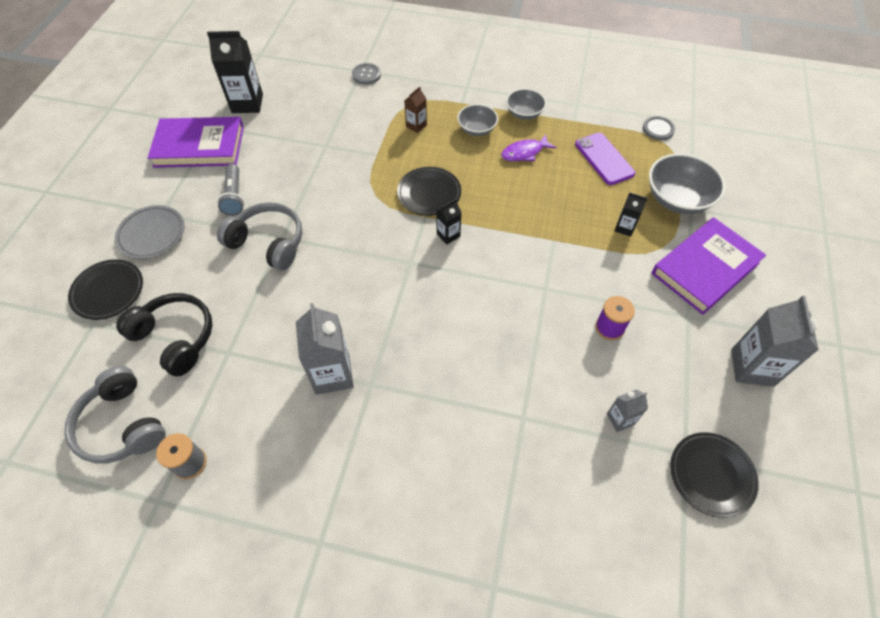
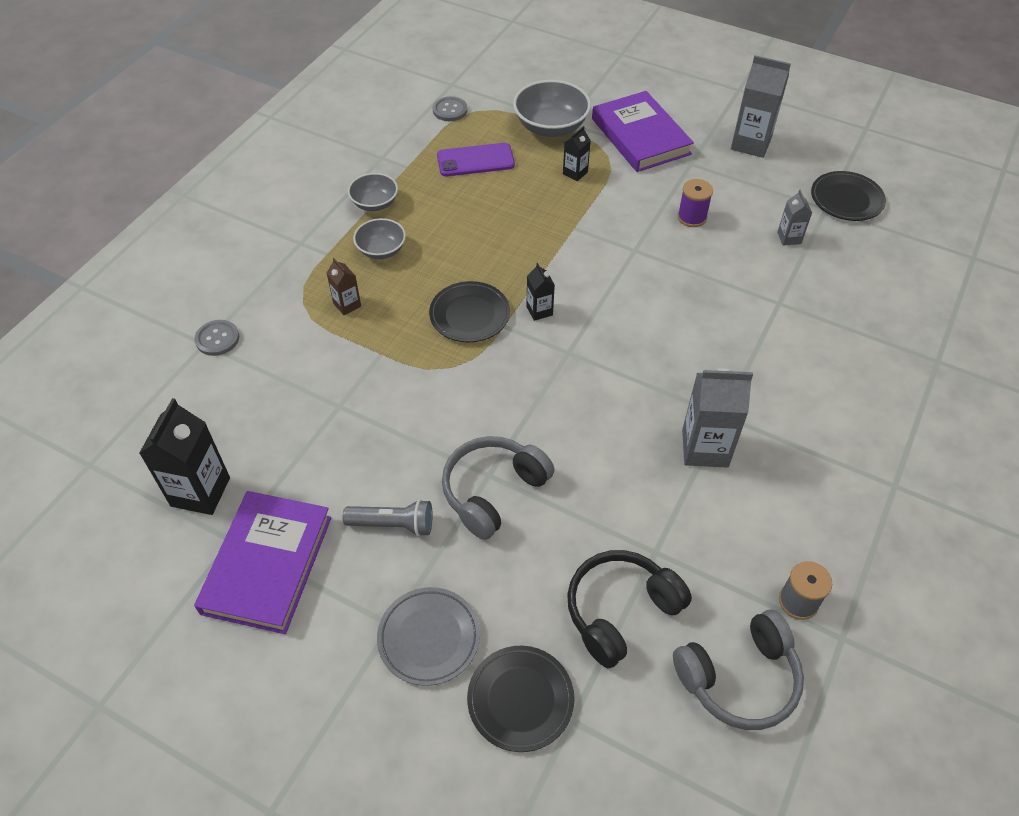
camera: 75 degrees left, 5 degrees down
(524, 152) = (439, 219): purple fish -> none

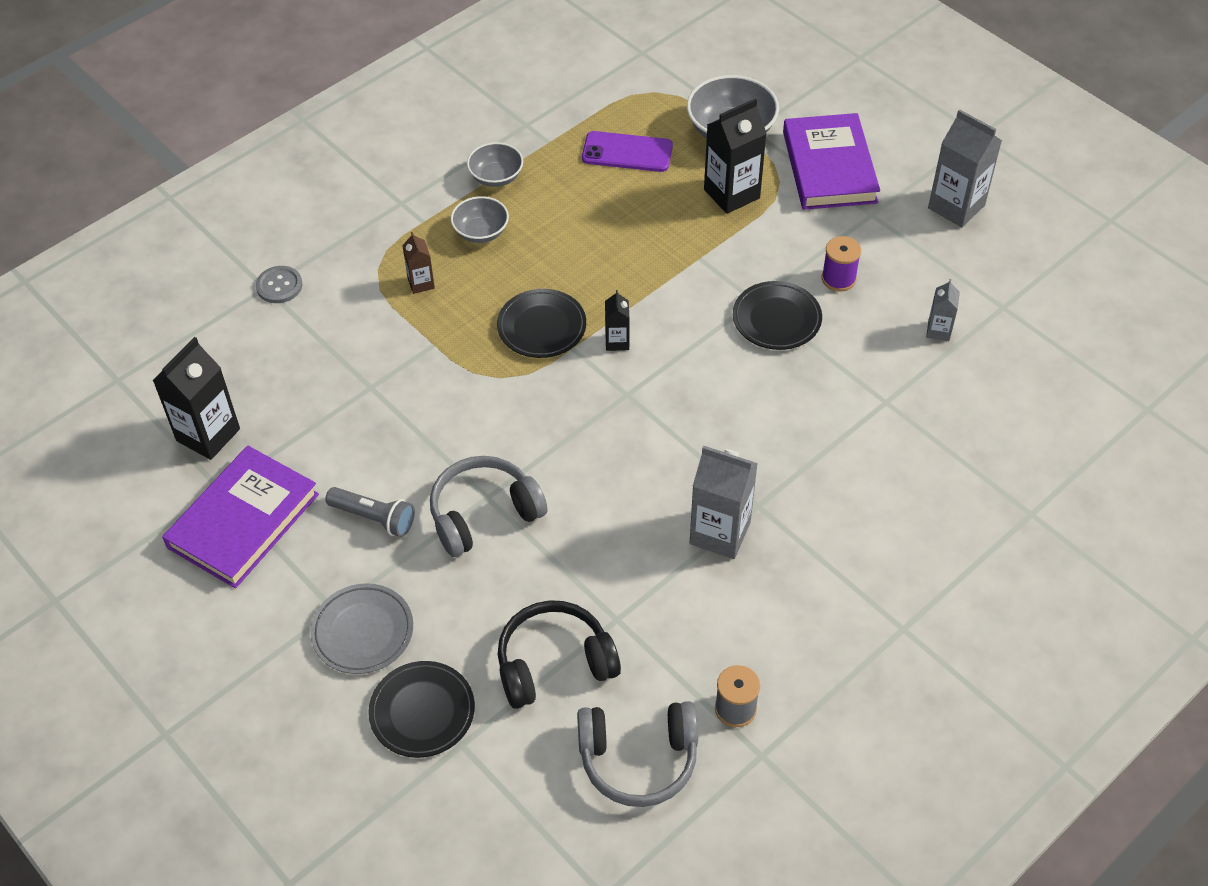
camera: 20 degrees right, 0 degrees up
(450, 110) = (626, 84): grey button -> none
(575, 173) = (731, 194): black carton -> black carton, size x1.90
(846, 199) = (1033, 302): black plate -> black plate (776, 319)

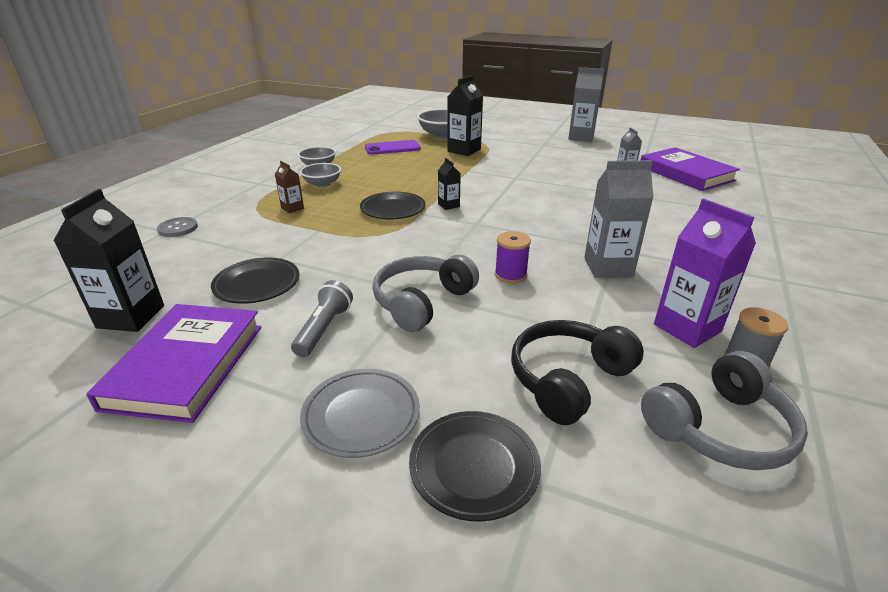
camera: 25 degrees left, 20 degrees down
(374, 518) = (324, 329): grey flashlight -> grey flashlight turned 75 degrees counterclockwise
(720, 650) = (687, 328): none -> purple carton
(776, 319) = (535, 181): black plate -> black plate (257, 284)
(829, 167) = (505, 137): purple book -> purple book (685, 173)
(838, 279) = (552, 164): purple spool -> purple spool (510, 275)

